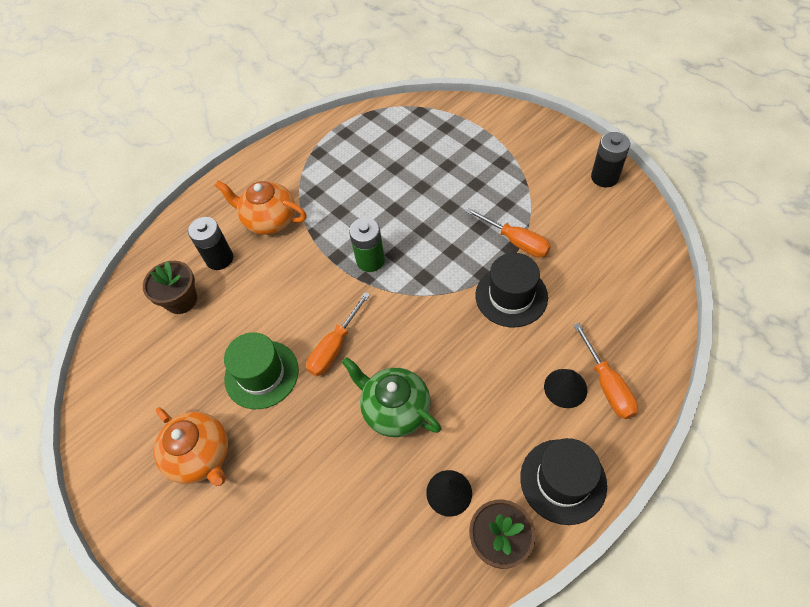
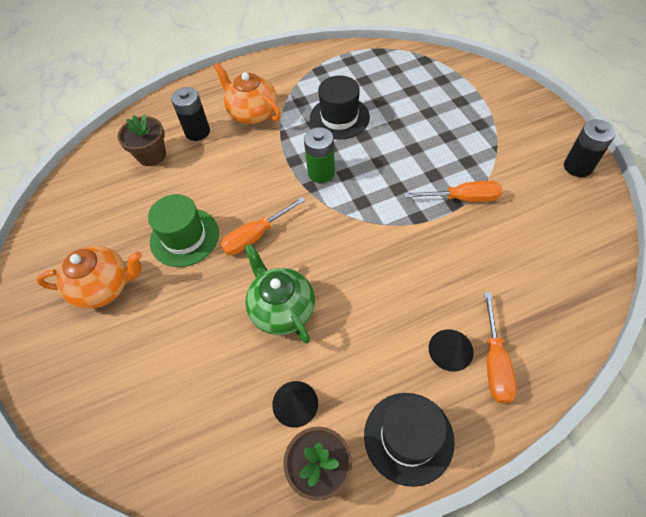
camera: 20 degrees right, 0 degrees up
(201, 456) = (104, 287): orange teapot -> orange teapot turned 75 degrees counterclockwise
(511, 296) = (435, 246): black hat -> black hat (339, 118)
(516, 241) = (463, 198): orange screwdriver -> orange screwdriver turned 60 degrees counterclockwise

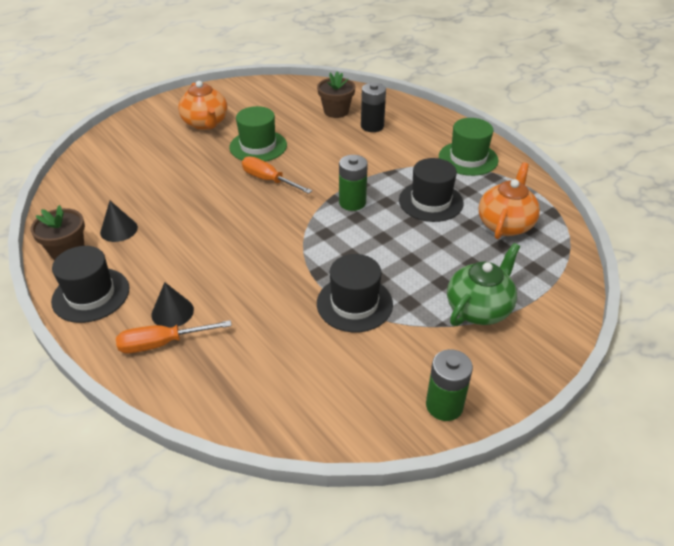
camera: 70 degrees right, 15 degrees down
(252, 113) = (409, 149): orange teapot -> orange teapot (505, 224)
(282, 309) = (200, 207): green teapot -> green teapot (479, 309)
(285, 78) = (468, 158): none -> green hat
(463, 198) = (354, 303): orange screwdriver -> black hat
(578, 167) = (444, 405): black battery -> green battery

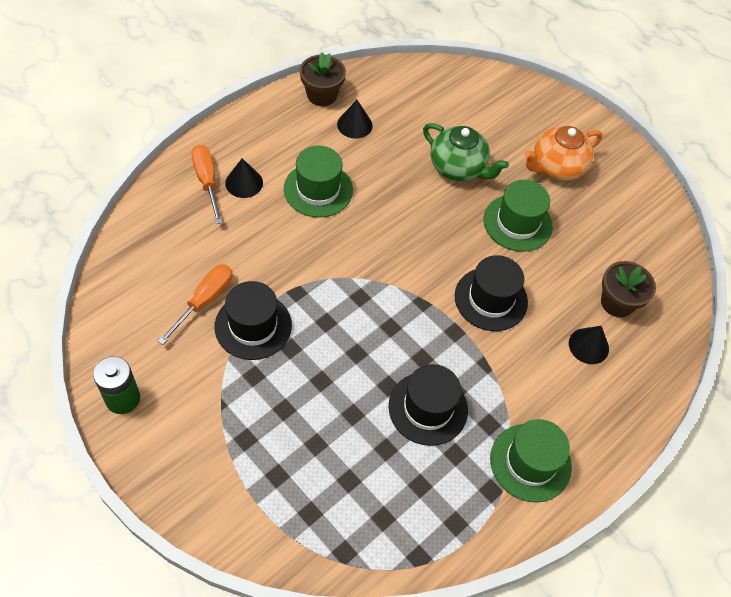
camera: 80 degrees right, 15 degrees up
(91, 295) = (265, 123): black hat -> black hat (491, 299)
(196, 256) = (318, 189): none -> green hat
(268, 180) = (451, 238): orange screwdriver -> orange screwdriver (205, 300)
(352, 203) = (417, 323): green battery -> none
(372, 126) = (588, 346): black battery -> black cone
(479, 309) = (244, 443): green teapot -> green teapot (458, 168)
(505, 224) = (390, 491): orange teapot -> none

